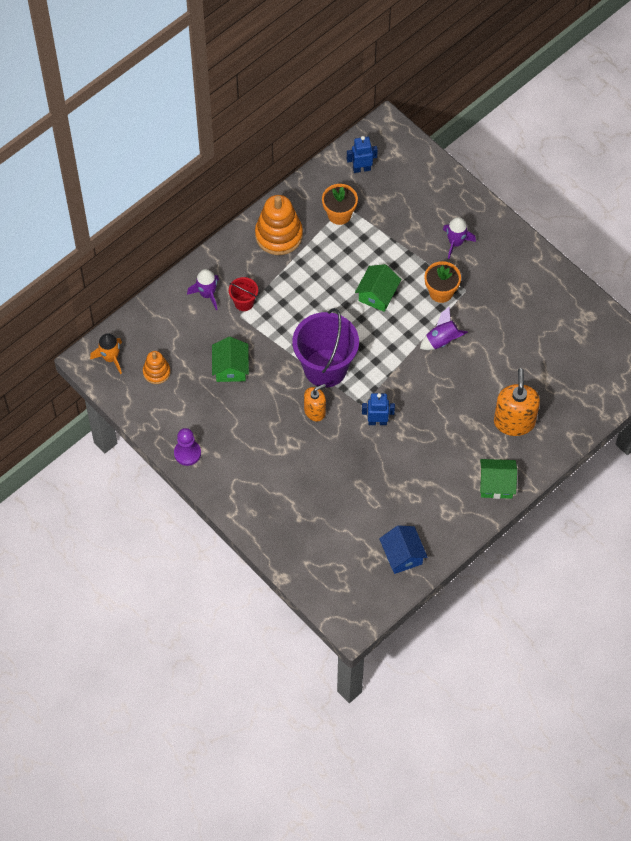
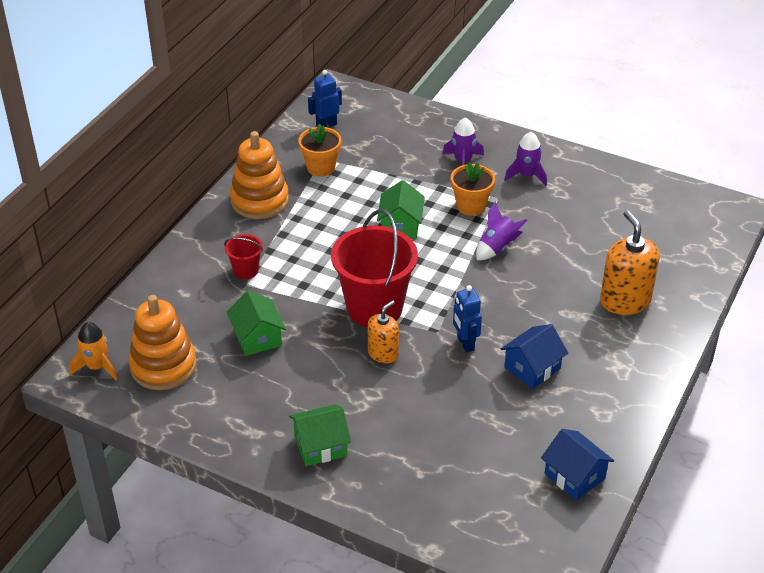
camera: 20 degrees left, 20 degrees down
(156, 372) = (163, 366): orange stacking toy -> orange stacking toy, size x1.79
(187, 453) = (239, 442): purple pawn -> none
(207, 294) = (197, 274): purple rocket -> purple rocket (526, 175)
(325, 368) = (374, 308): purple bucket -> red bucket
(377, 421) = (465, 343): blue robot -> blue robot turned 90 degrees counterclockwise
(416, 458) = (532, 368): none -> blue house
(496, 484) = (643, 367): green house -> green house (320, 446)

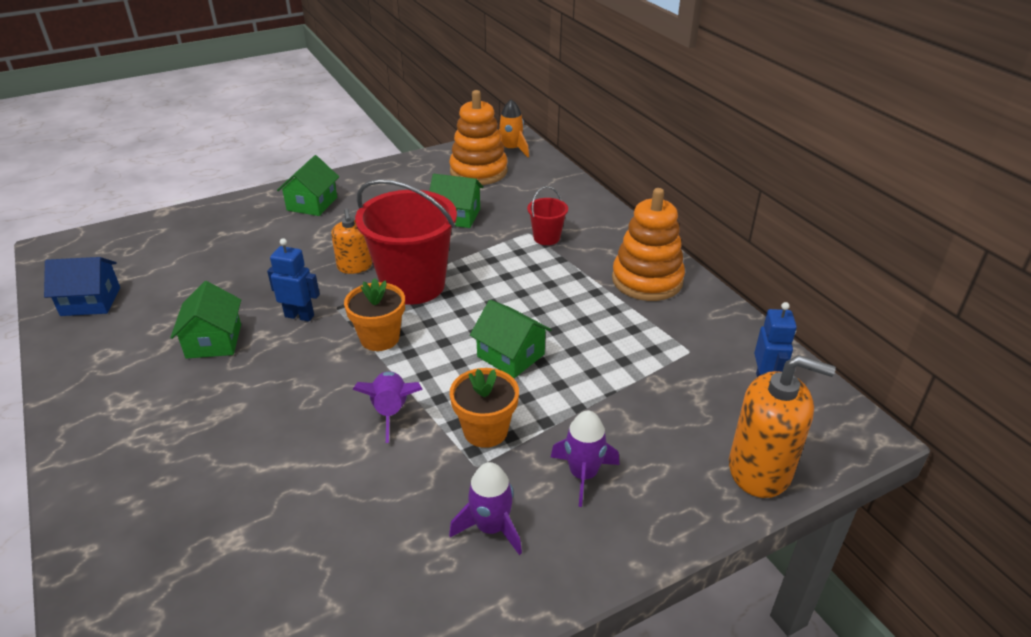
camera: 125 degrees right, 5 degrees down
(321, 167) = (673, 342): orange flower pot -> orange flower pot (380, 338)
(532, 368) = (214, 341): blue house -> green house
(625, 301) = (180, 470): orange soap dispenser -> orange soap dispenser (760, 470)

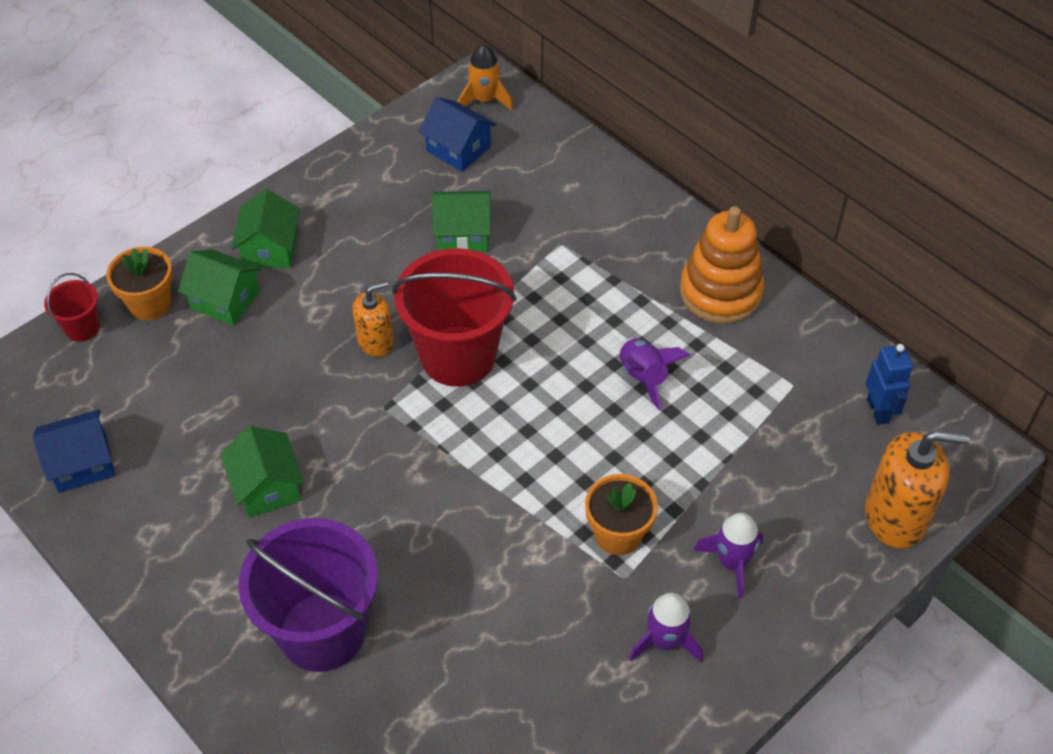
camera: 15 degrees left, 15 degrees up
(188, 451) = (322, 631): none -> purple bucket
(299, 316) = (347, 430): blue robot -> none
(355, 266) = (375, 341): orange soap dispenser -> orange soap dispenser turned 90 degrees counterclockwise
(380, 338) = (455, 441): orange flower pot -> orange flower pot (150, 304)
(391, 412) = (511, 534): purple rocket -> purple rocket (643, 377)
(478, 171) = (458, 149): orange stacking toy -> blue house
(511, 355) = (608, 433): green house -> green house (225, 300)
(546, 238) = (585, 248): red bucket -> red bucket (82, 328)

